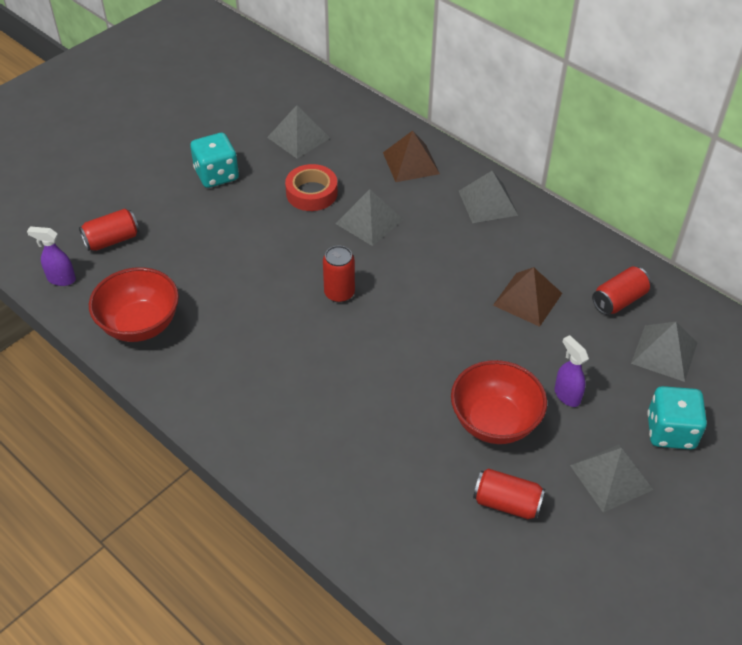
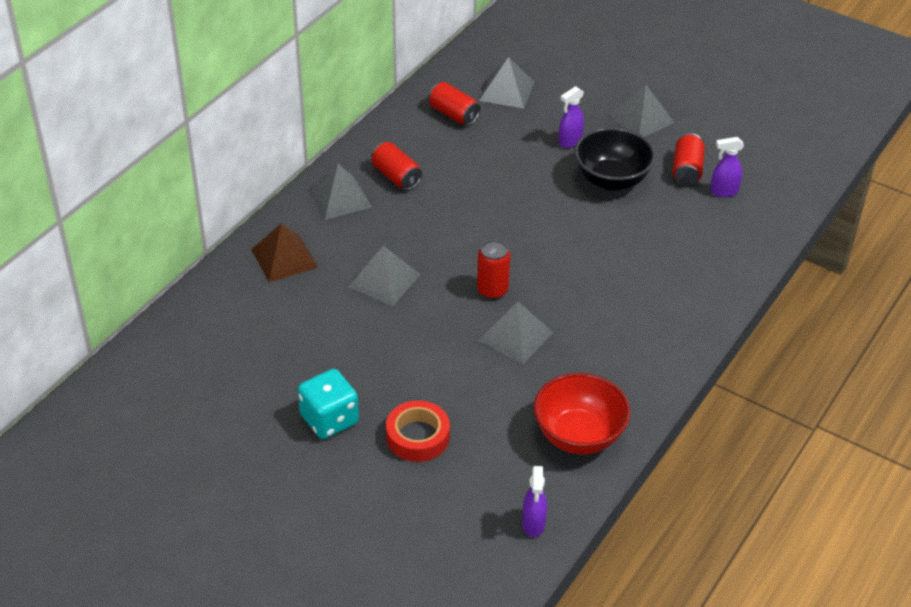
camera: 100 degrees left, 5 degrees down
(112, 240) = (460, 493): red can -> red can (396, 176)
(298, 137) = (250, 356): grey pyramid -> grey pyramid (515, 336)
(311, 193) = (347, 331): red tape -> red tape (418, 437)
(461, 533) = (723, 192): none -> purple spray bottle
(494, 422) = (611, 180): red bowl -> black bowl
(527, 299) = (466, 167): brown pyramid -> none
(670, 431) = (586, 89): turquoise dice -> none

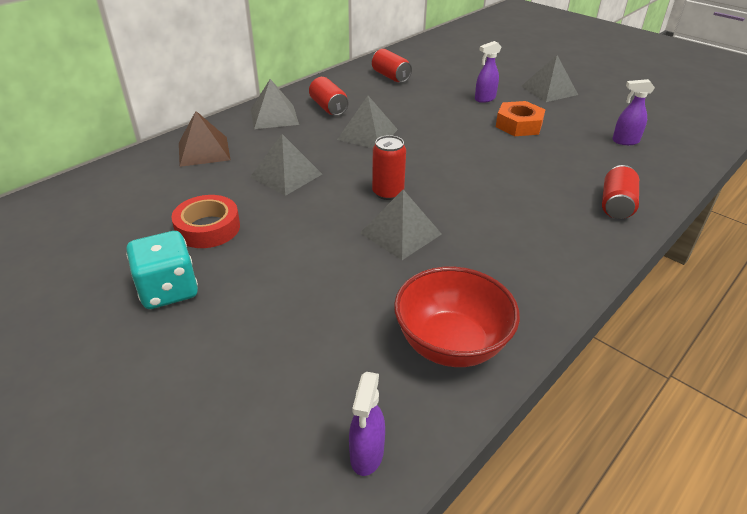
camera: 10 degrees right, 5 degrees down
(418, 437) = (258, 320): red tape -> red tape (208, 228)
(506, 91) = (438, 67): grey pyramid -> grey pyramid (367, 134)
(611, 180) = (519, 125): black bowl -> orange nut
(687, 170) = (589, 124): red can -> red can (616, 205)

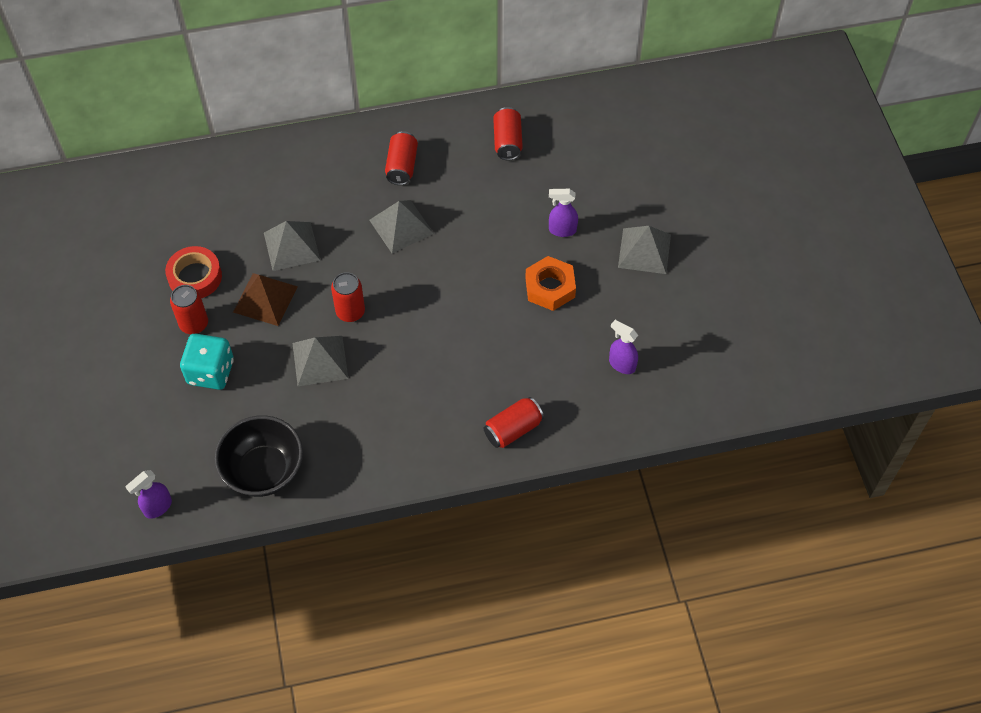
camera: 35 degrees right, 20 degrees up
(168, 290) = (134, 324): turquoise dice -> turquoise dice (211, 372)
(203, 151) = (252, 177): brown pyramid -> brown pyramid (265, 299)
(240, 261) = (194, 324): none -> red can
(274, 116) = (343, 155): grey pyramid -> none
(451, 344) = (264, 471): red bowl -> black bowl

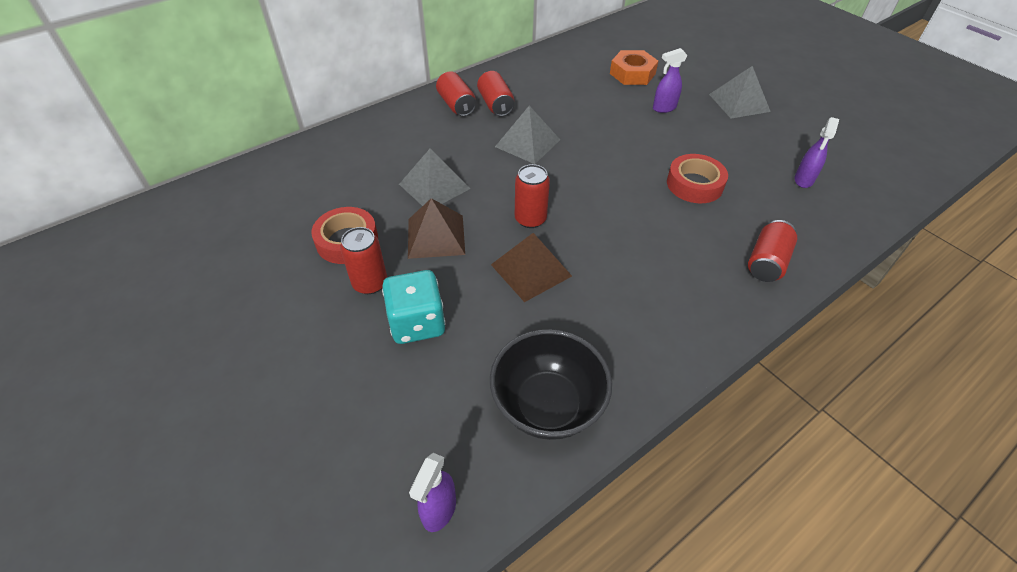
camera: 25 degrees left, 10 degrees down
(320, 360) = (531, 270): grey pyramid -> brown pyramid
(507, 142) = (570, 69): red can -> red can (456, 105)
(517, 330) = (694, 184): none -> red tape
(550, 287) = (691, 146): orange nut -> orange nut (632, 73)
(621, 364) = (803, 180): purple spray bottle -> purple spray bottle turned 75 degrees counterclockwise

